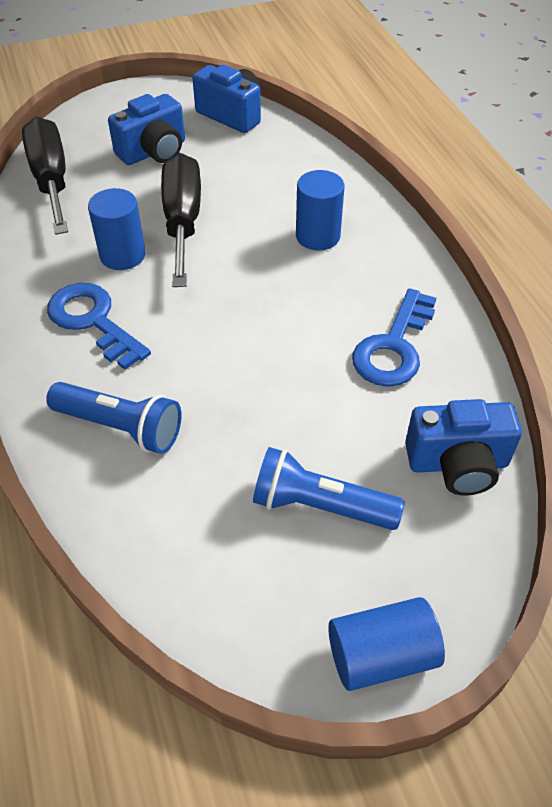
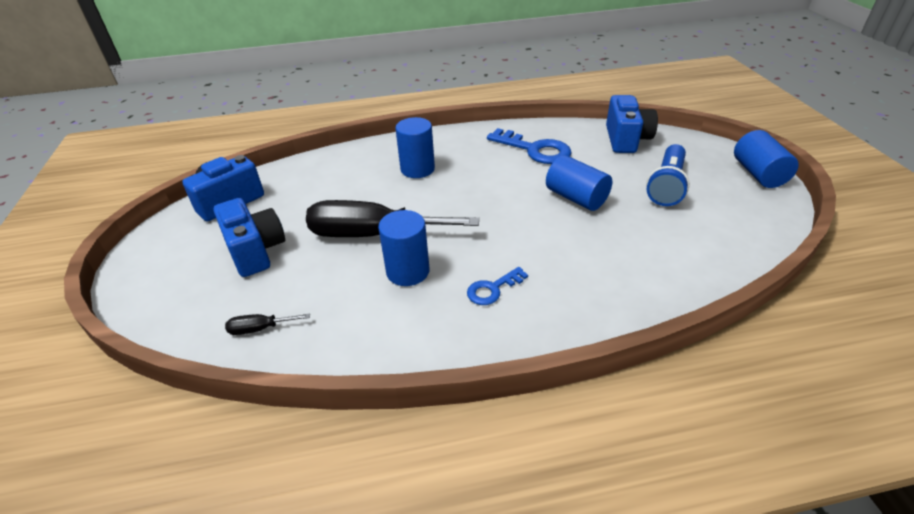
camera: 80 degrees left, 10 degrees down
(51, 180) = (260, 329): black screwdriver -> black screwdriver, size x0.40
(93, 321) = (492, 289): blue key -> blue key, size x0.56
(121, 427) = (614, 270): blue flashlight -> none
(272, 393) = (576, 198): none -> blue cylinder

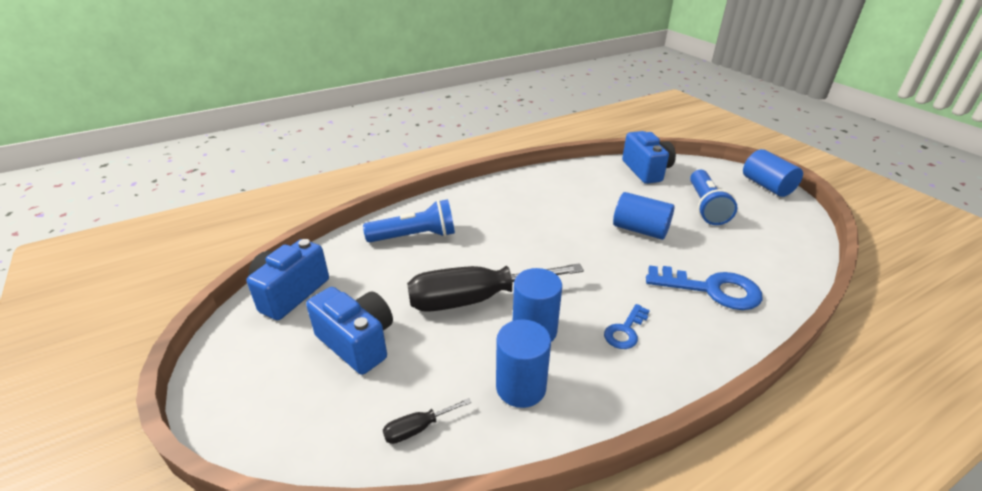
camera: 20 degrees left, 5 degrees down
(356, 171) = (415, 236): none -> blue flashlight
(417, 169) = (477, 225): blue cylinder -> blue cylinder (521, 387)
(535, 150) = (575, 190): blue key -> blue key (711, 290)

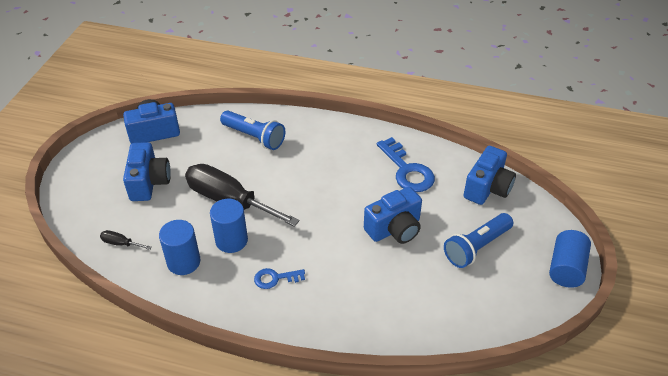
camera: 45 degrees right, 10 degrees up
(640, 230) = (394, 229): blue cylinder -> blue camera
(711, 290) = (366, 299): blue key -> blue key (407, 170)

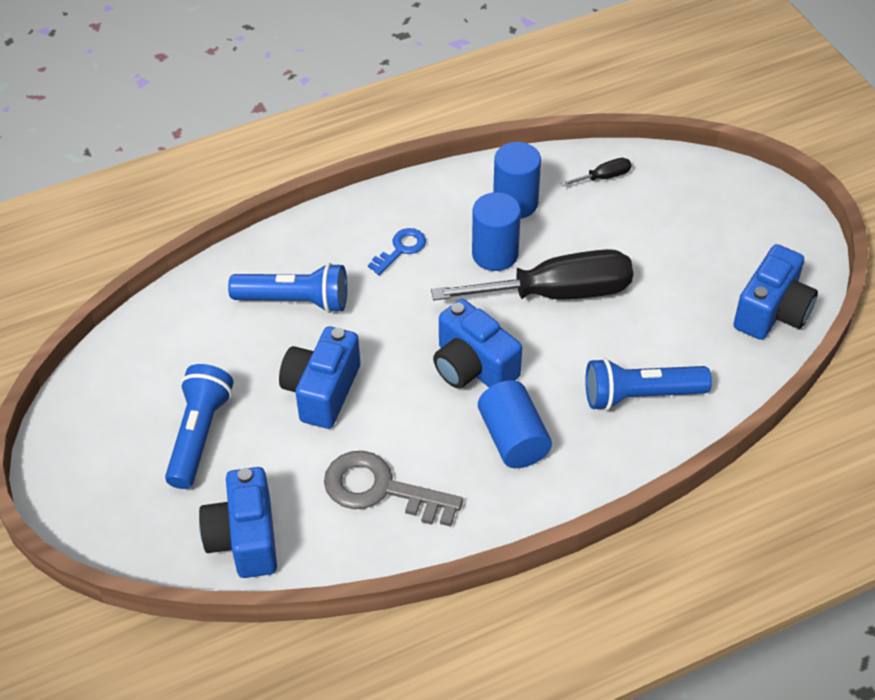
camera: 140 degrees right, 5 degrees up
(149, 182) = (675, 251): blue camera -> blue camera (473, 367)
(364, 288) = (295, 301): none -> blue flashlight
(407, 170) = (381, 489): blue key -> grey key
(566, 268) = (65, 481): blue cylinder -> blue cylinder (513, 438)

